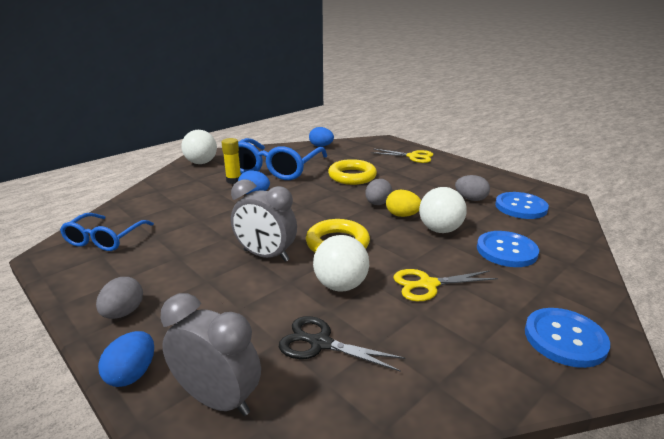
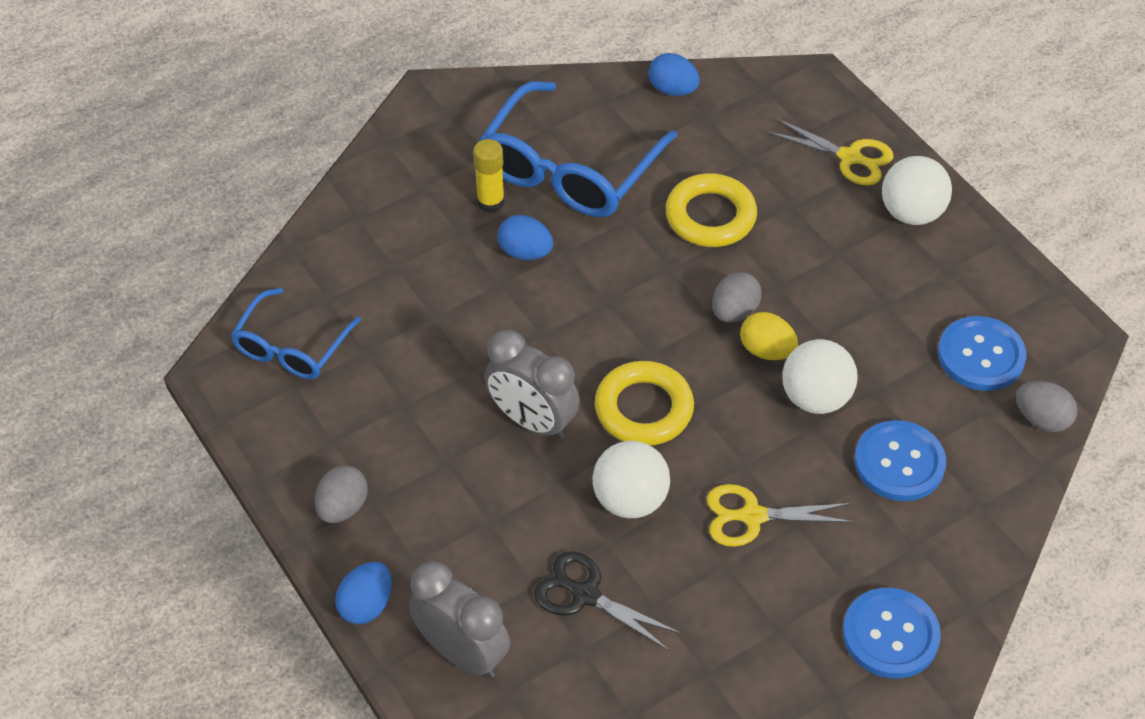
camera: 10 degrees right, 25 degrees up
(201, 163) = (430, 128): white ball -> white ball (911, 213)
(470, 199) = (903, 320): grey egg -> grey egg (1041, 419)

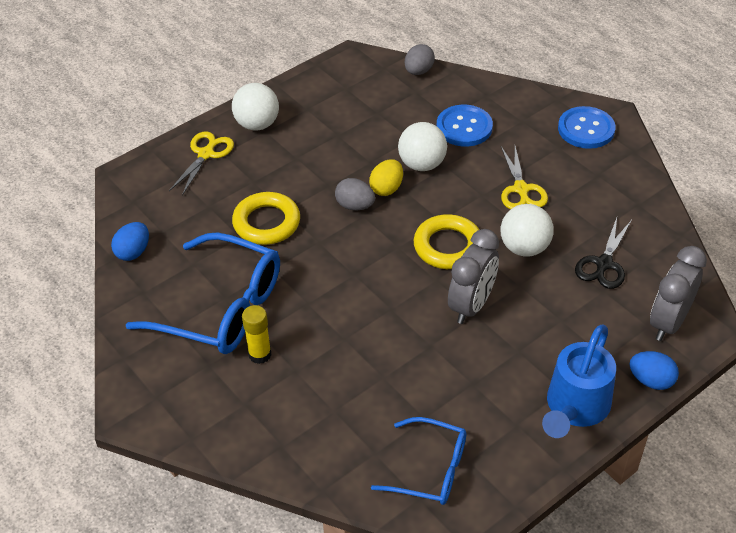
camera: 95 degrees left, 5 degrees down
(342, 507) = (574, 408): grey egg -> blue watering can
(525, 252) = (311, 326): blue egg -> none
(981, 355) = (375, 94): blue button -> none

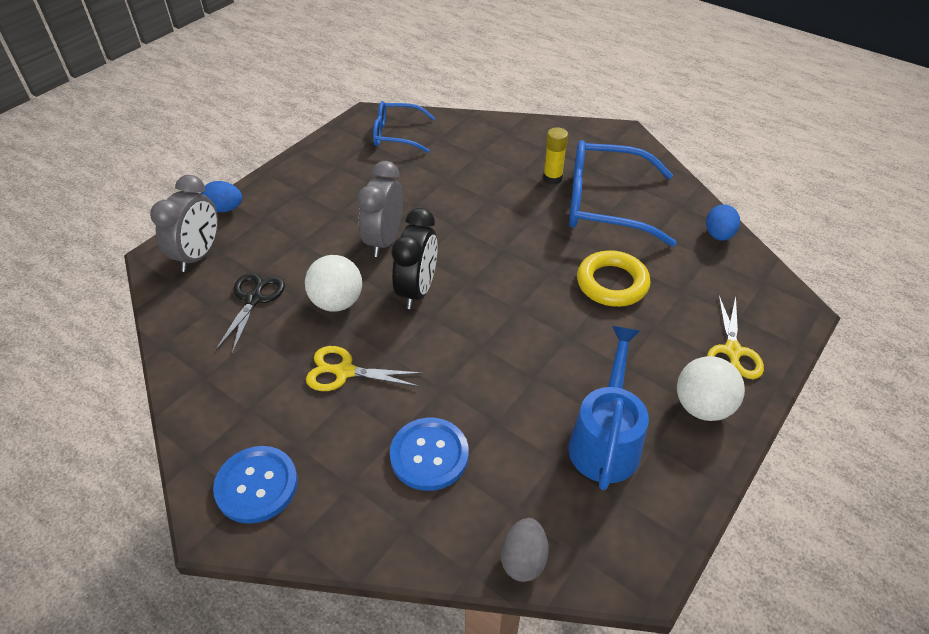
camera: 165 degrees right, 0 degrees up
(355, 206) = (529, 317): grey egg -> none
(386, 188) = (502, 344): yellow egg -> none
(422, 164) = (471, 384): white ball -> none
(448, 246) = (417, 290): yellow ring -> black clock
(521, 189) = (344, 371): yellow scissors -> yellow scissors turned 60 degrees counterclockwise
(574, 408) = (291, 182): blue watering can -> blue watering can (605, 439)

